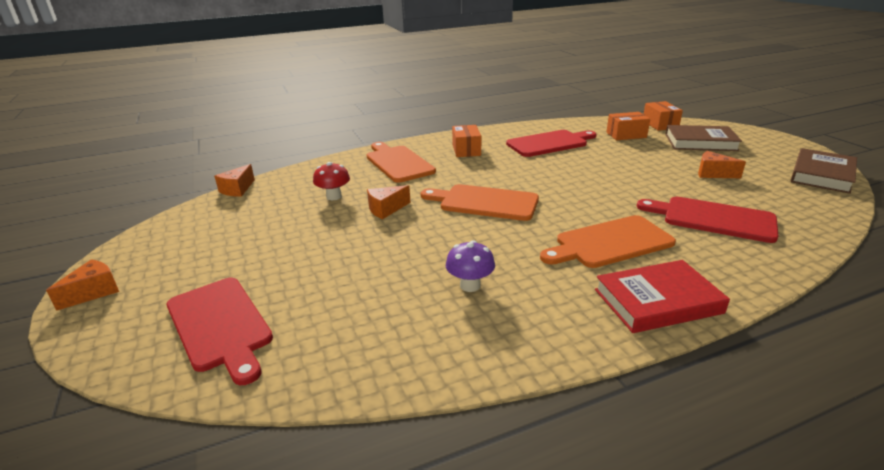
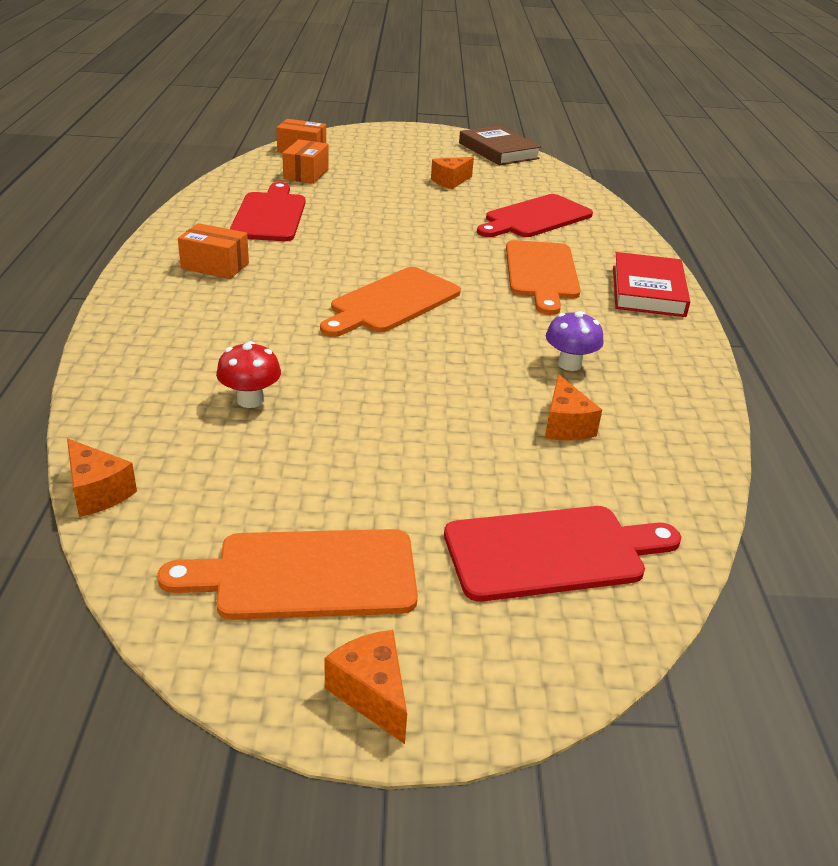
camera: 70 degrees left, 5 degrees up
(386, 209) = (341, 369): orange cheese -> orange cheese (565, 425)
(398, 163) = (189, 323): orange cutting board -> orange cutting board (306, 575)
(700, 142) = (374, 156): brown book -> none

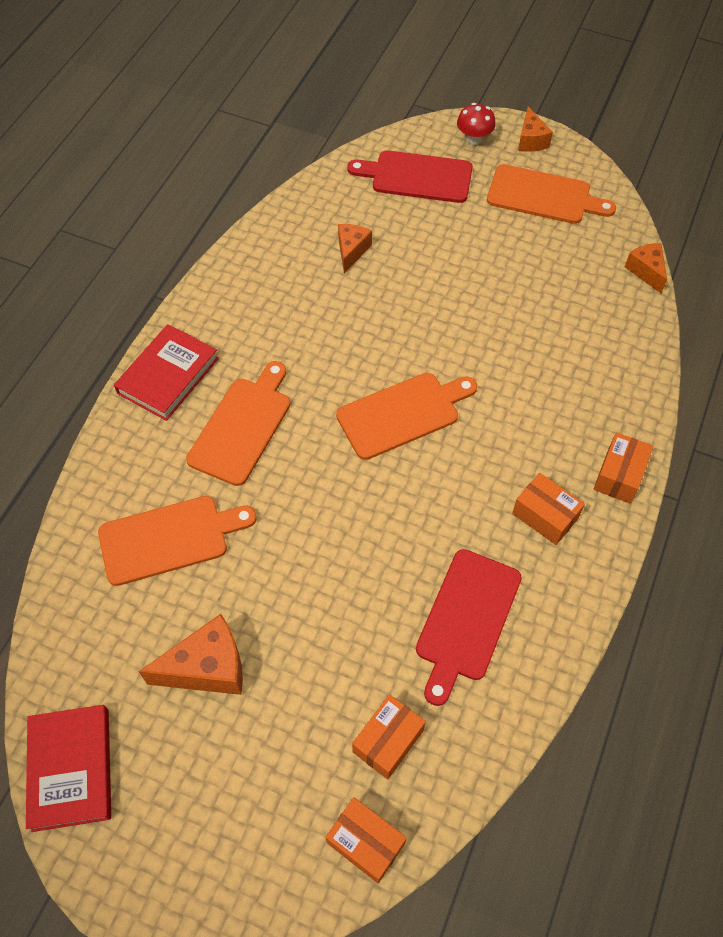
camera: 155 degrees left, 25 degrees up
(138, 297) = (619, 475): none -> orange box
(250, 400) = (547, 324): red mushroom -> red mushroom (474, 139)
(450, 181) = (208, 668): orange cheese -> orange cheese, size x1.60
(498, 151) = (71, 769): brown book -> red book
(535, 218) = (169, 539): red cutting board -> orange cutting board
(569, 364) = (307, 304): purple mushroom -> none

